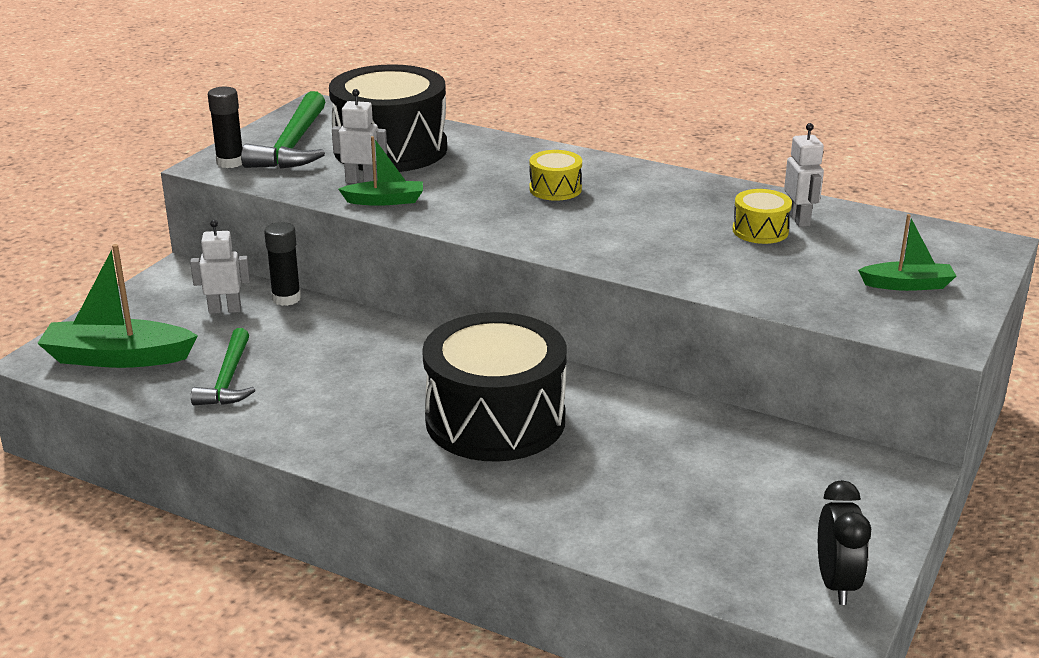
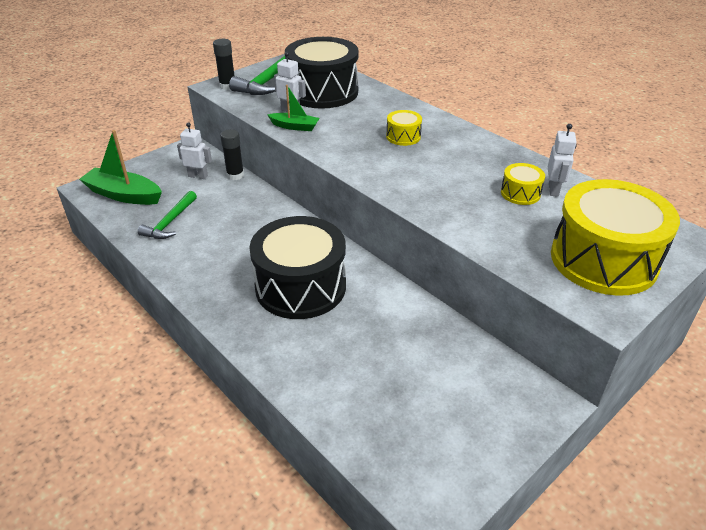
camera: 20 degrees right, 10 degrees up
(836, 583) = (449, 481): black clock -> none
(907, 285) = (603, 260): green boat -> yellow drum

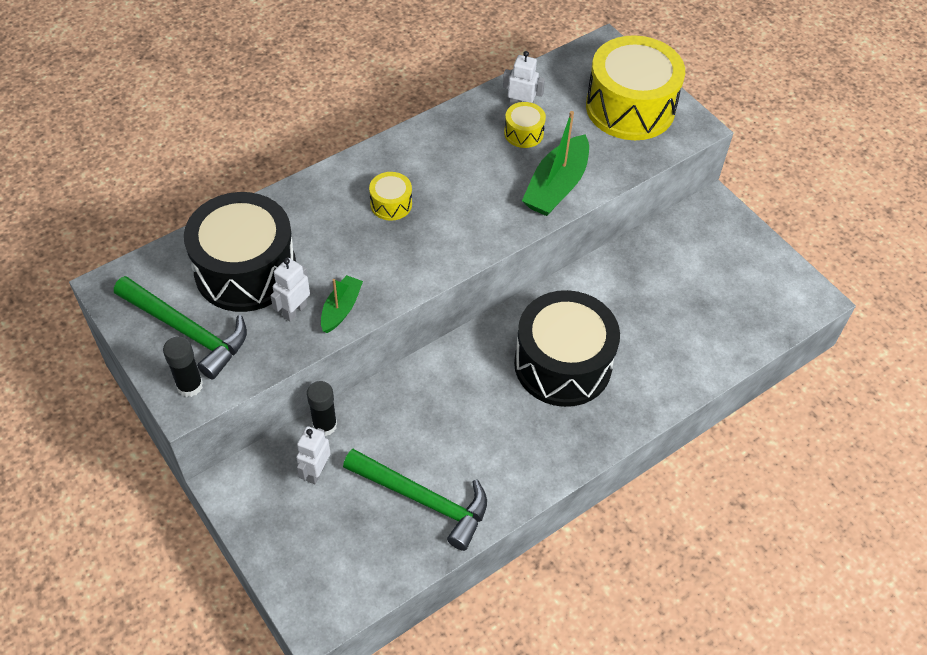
camera: 85 degrees left, 15 degrees up
(124, 195) = (346, 566): green boat -> green boat (556, 186)
(170, 222) = (423, 500): green hammer -> green hammer, size x1.52

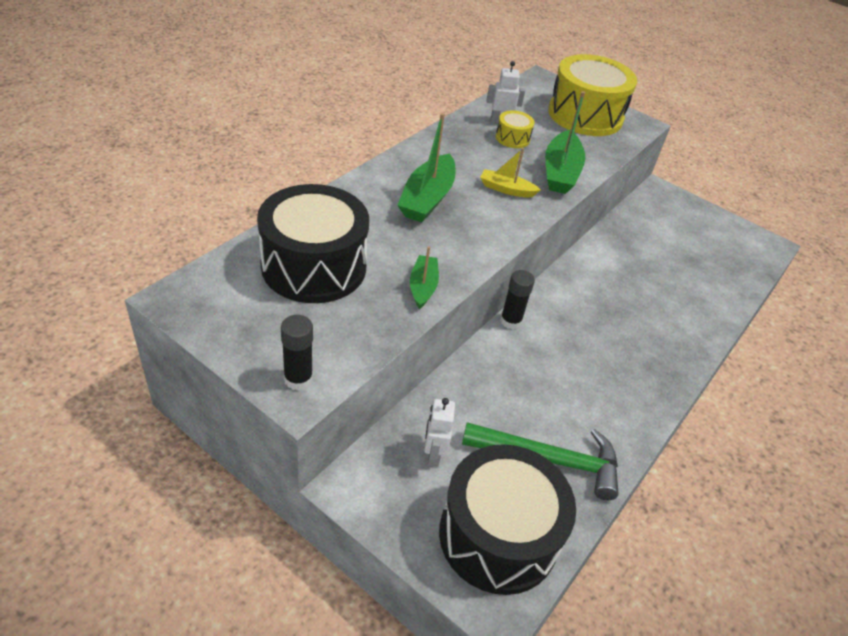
camera: 20 degrees left, 10 degrees down
(187, 331) = (274, 328): green hammer -> none
(294, 311) = (378, 294): white robot -> none
(325, 425) = (423, 409): black glue stick -> black glue stick (510, 321)
(391, 204) = (427, 198): yellow drum -> green boat
(482, 202) = (506, 189): none -> yellow boat
(563, 364) = (610, 321): black drum -> black drum (498, 535)

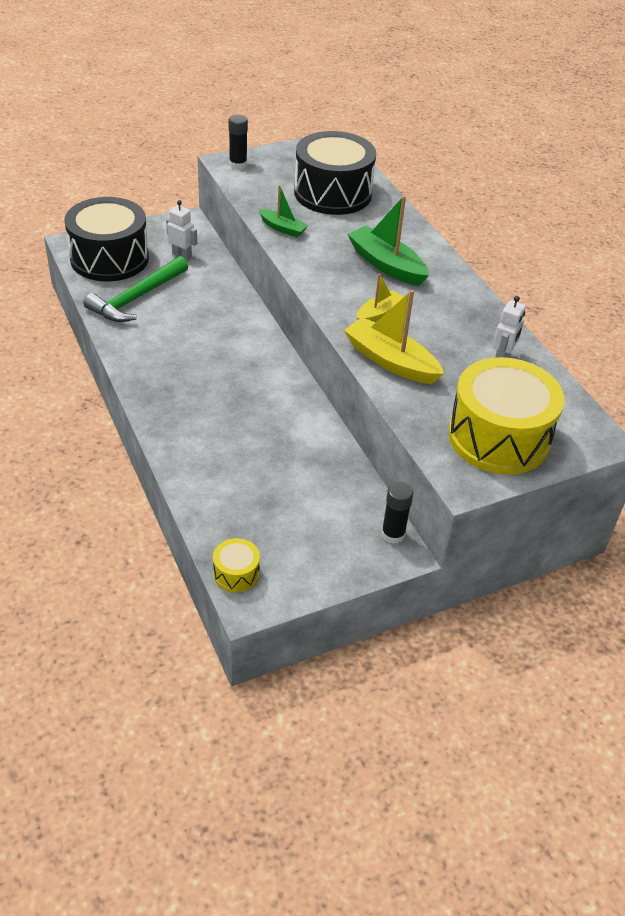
camera: 120 degrees right, 0 degrees up
(510, 321) = (268, 334): black glue stick -> black glue stick (393, 534)
(512, 138) = (465, 354): yellow drum -> yellow drum (236, 573)
(560, 172) = (390, 361): green boat -> yellow boat

